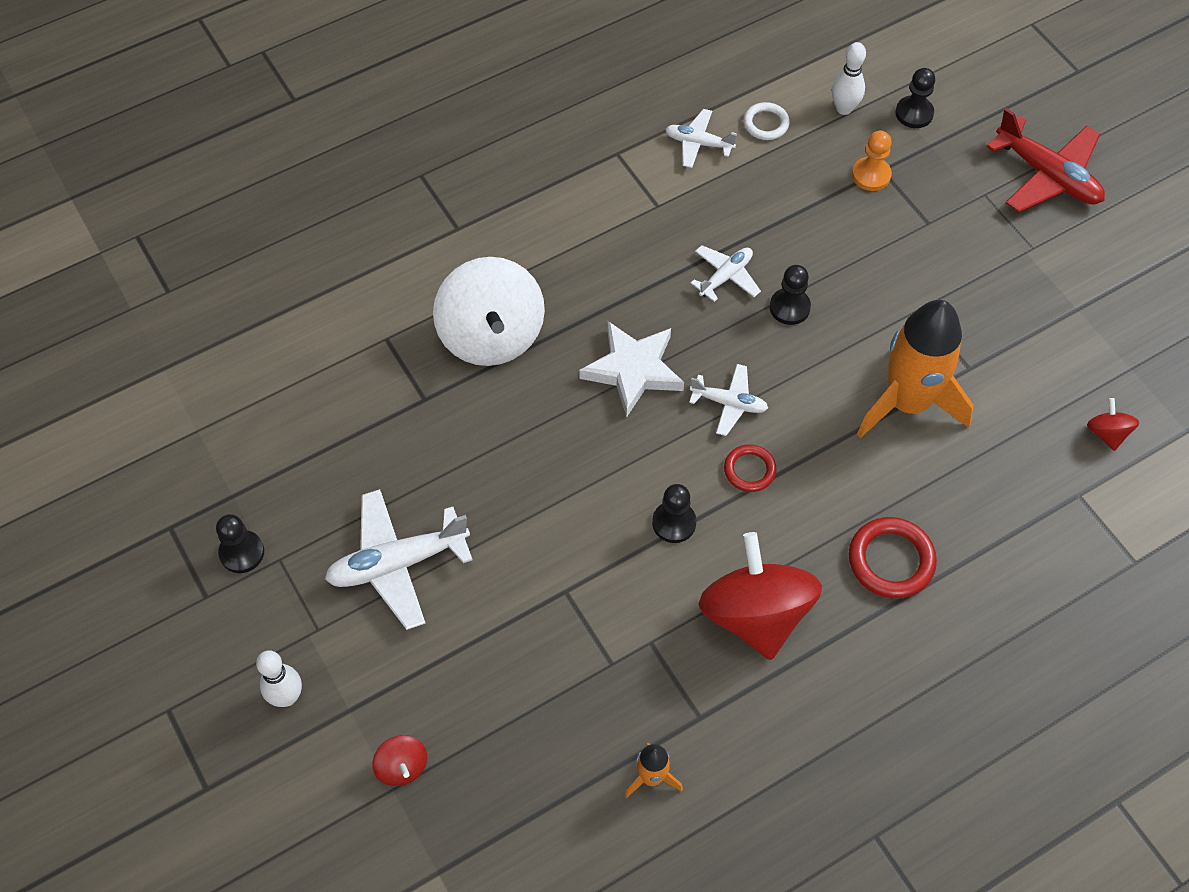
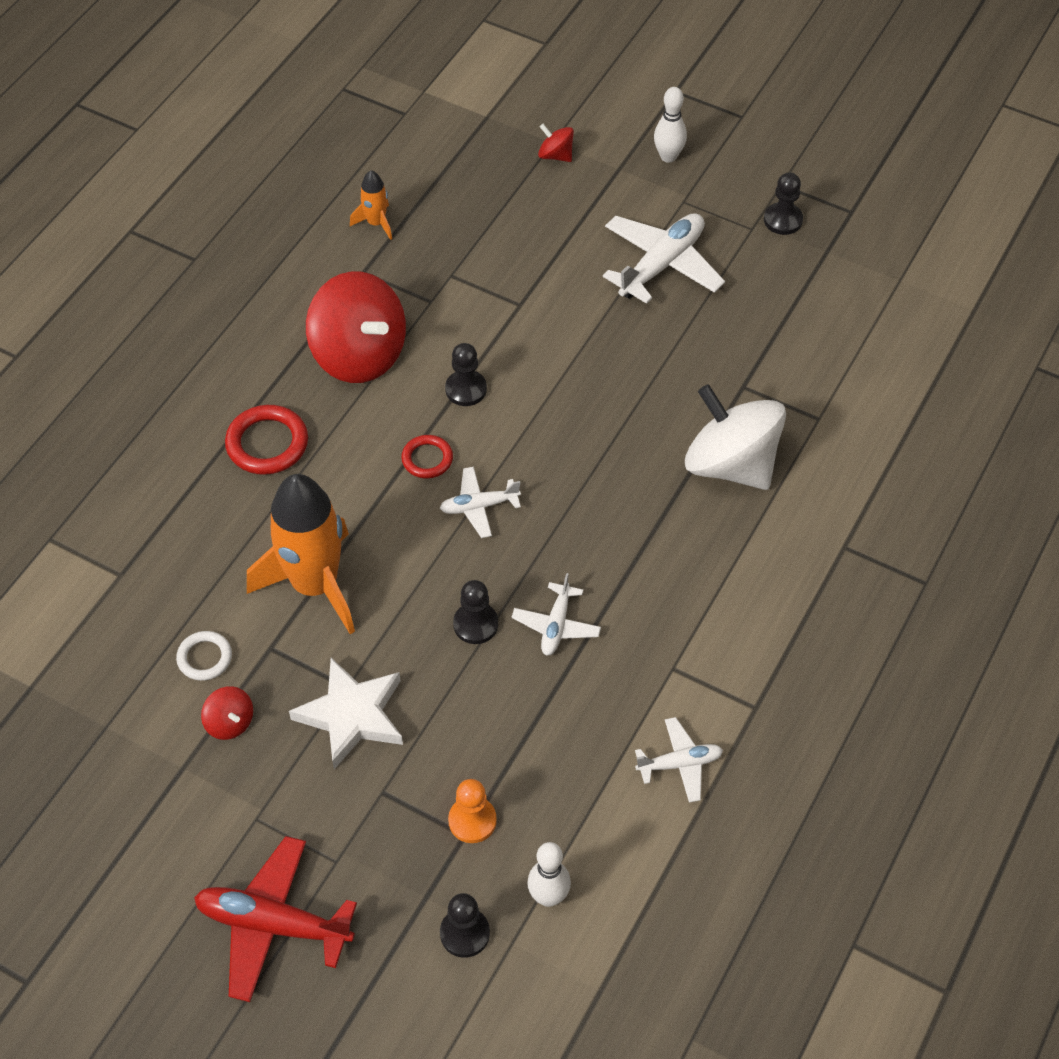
camera: 150 degrees right, 5 degrees down
(633, 370) = (583, 494): white star -> white star (352, 715)
(766, 124) = (623, 828): white ring -> white ring (204, 658)
(1107, 433) = (110, 646): red spinning top -> red spinning top (230, 722)

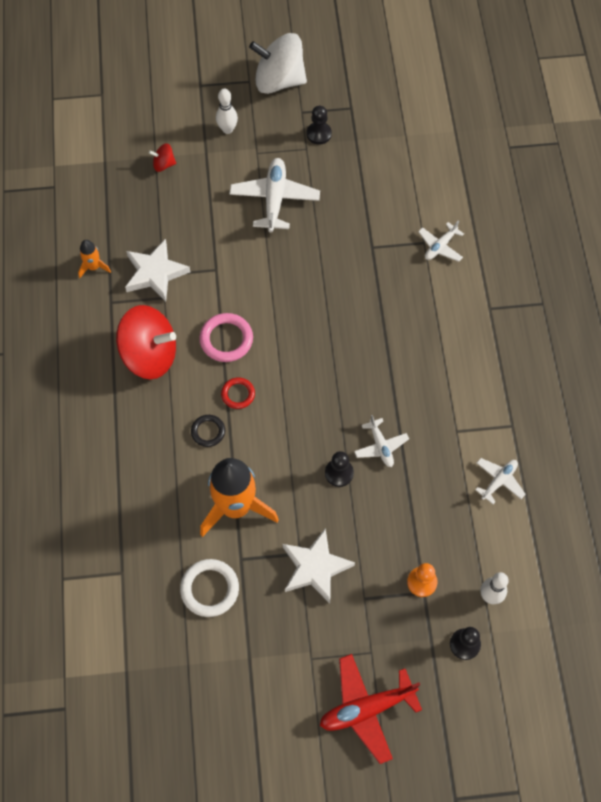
camera: 35 degrees left, 10 degrees up
(204, 658) = (210, 589): white ring -> white ring, size x1.61
(230, 722) = (253, 616): red spinning top -> none
(267, 443) = (141, 441): red ring -> none
(355, 480) = (208, 431): none -> black ring
(443, 268) = (155, 273): none -> white star
(466, 389) = (226, 339): black pawn -> pink ring
(479, 506) = (288, 404): white plane -> white plane (440, 246)
(731, 464) = (399, 297): white spinning top -> white spinning top (279, 80)

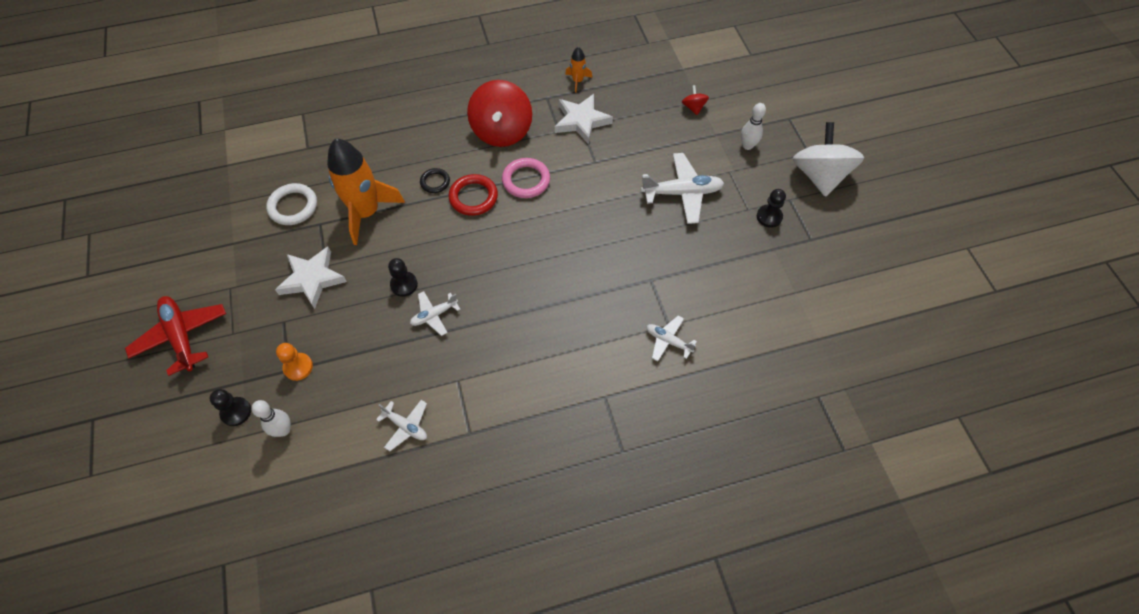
camera: 80 degrees right, 5 degrees down
(238, 394) = (473, 197): red ring -> red ring, size x1.61

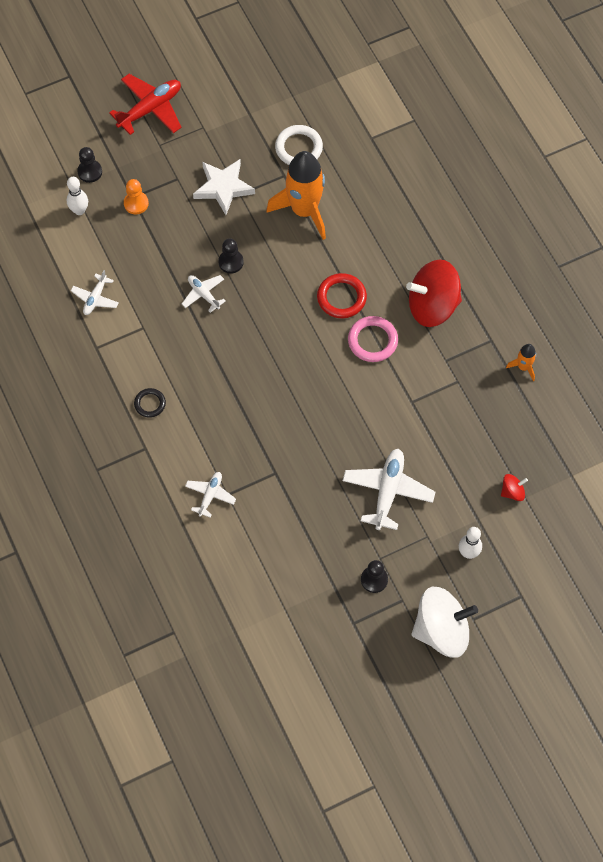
camera: 80 degrees right, 5 degrees up
(435, 182) = (353, 259): black ring -> black ring (150, 404)
(581, 121) = (465, 380): white star -> none
(682, 193) = (388, 491): white plane -> white plane turned 150 degrees counterclockwise

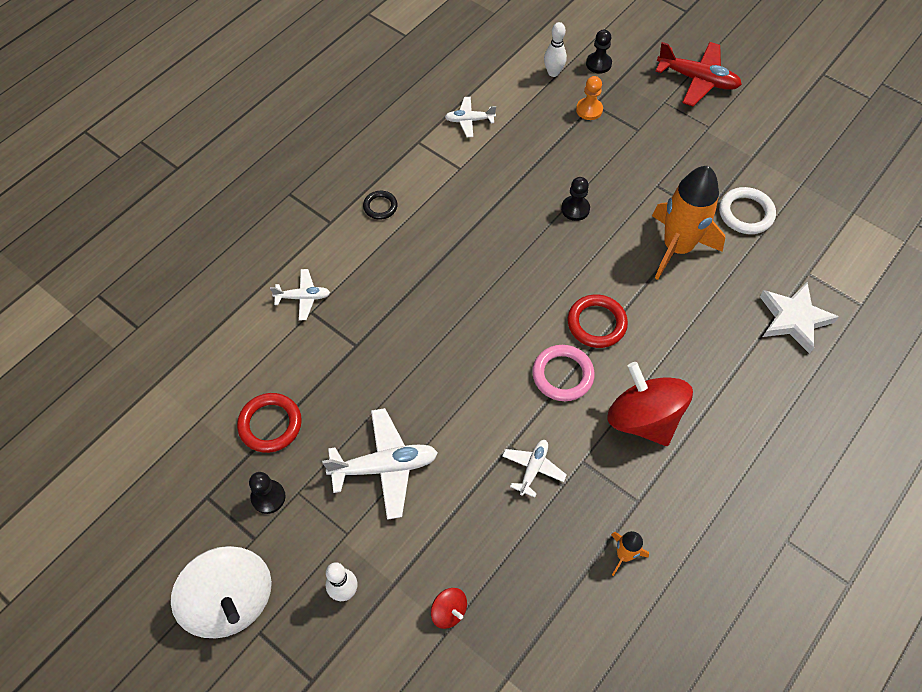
camera: 65 degrees right, 5 degrees down
(203, 294) = (525, 201): white plane -> white plane (533, 469)
(223, 187) = (654, 169): white star -> white star (793, 319)
(314, 558) = (270, 424): none -> red ring

